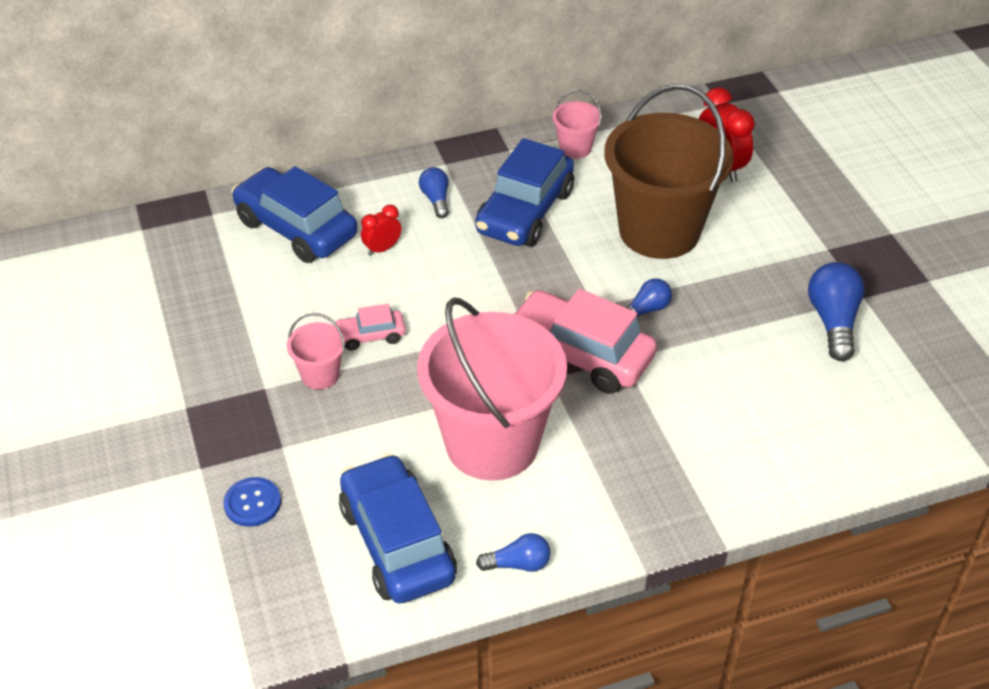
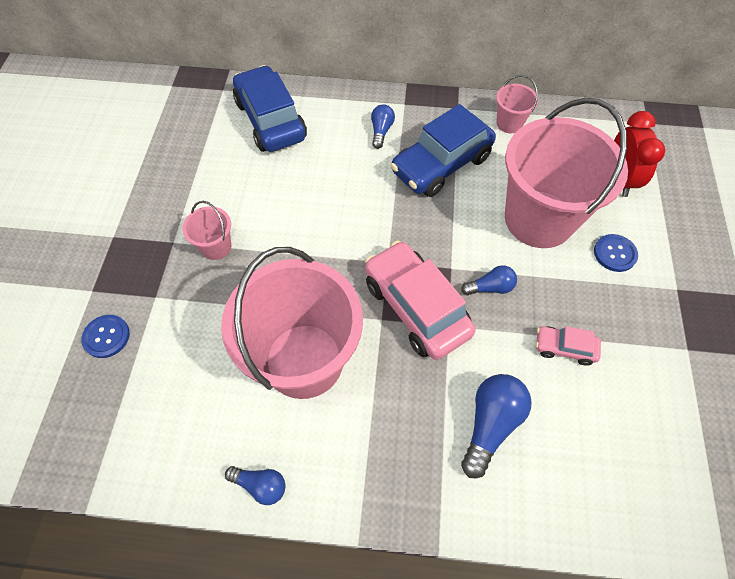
camera: 25 degrees right, 15 degrees up
(370, 336) = (270, 228): pink car -> pink car (564, 348)
(382, 249) = (320, 158): red clock -> none
(397, 543) = (183, 420): blue car -> none
(659, 231) = (539, 219): brown bucket -> pink bucket
(752, 237) = (614, 253): none -> blue button
(833, 321) = (648, 363): blue light bulb -> blue light bulb (490, 424)

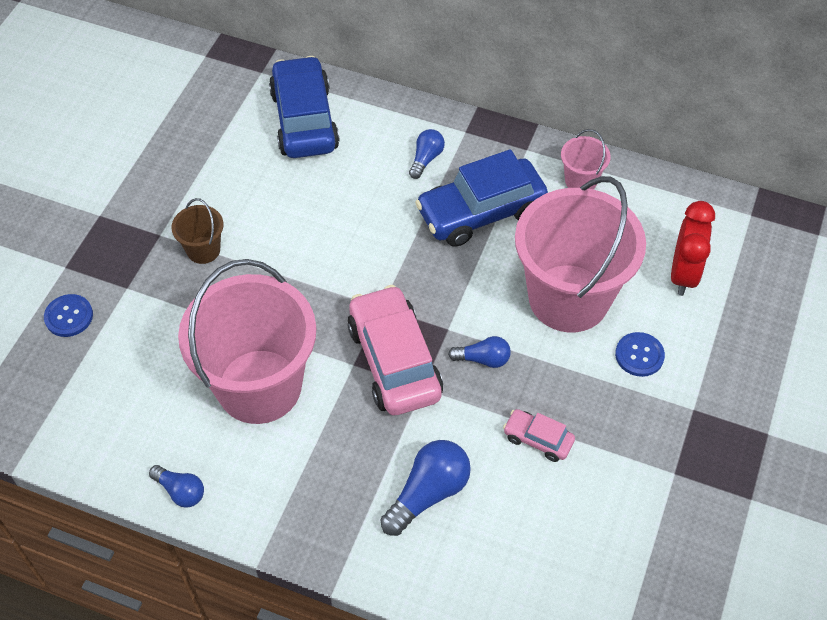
camera: 15 degrees right, 5 degrees down
(216, 247) = (203, 250): pink bucket -> brown bucket

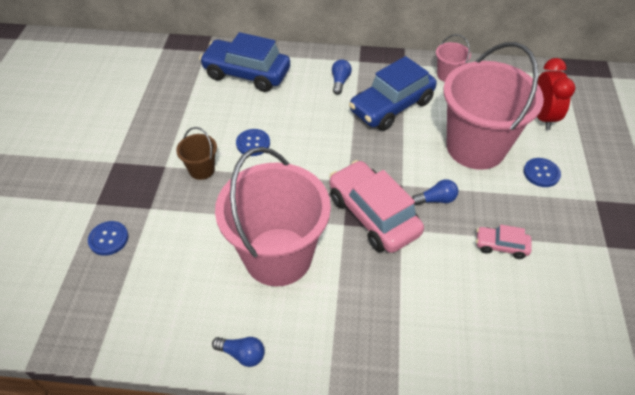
camera: 15 degrees left, 5 degrees down
(279, 227) = (253, 143): none -> blue button
(304, 120) = (246, 74): blue car -> blue car turned 45 degrees counterclockwise
(428, 493) = (439, 305): blue light bulb -> none

